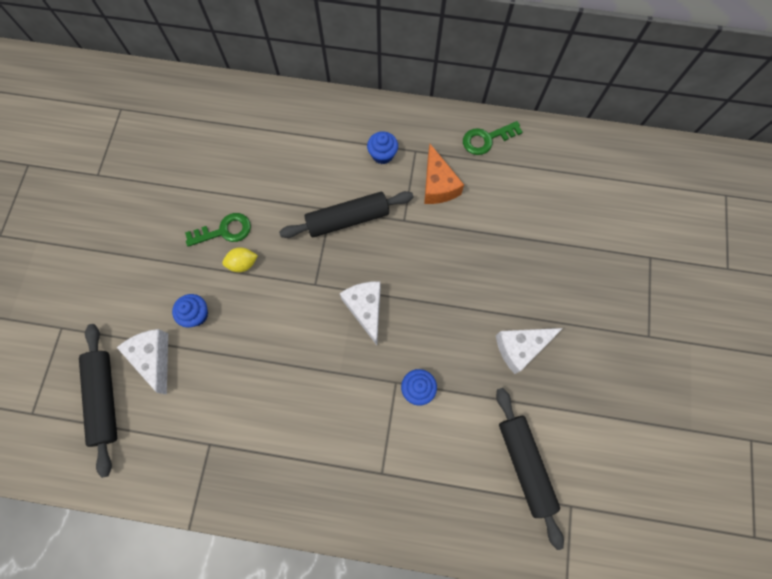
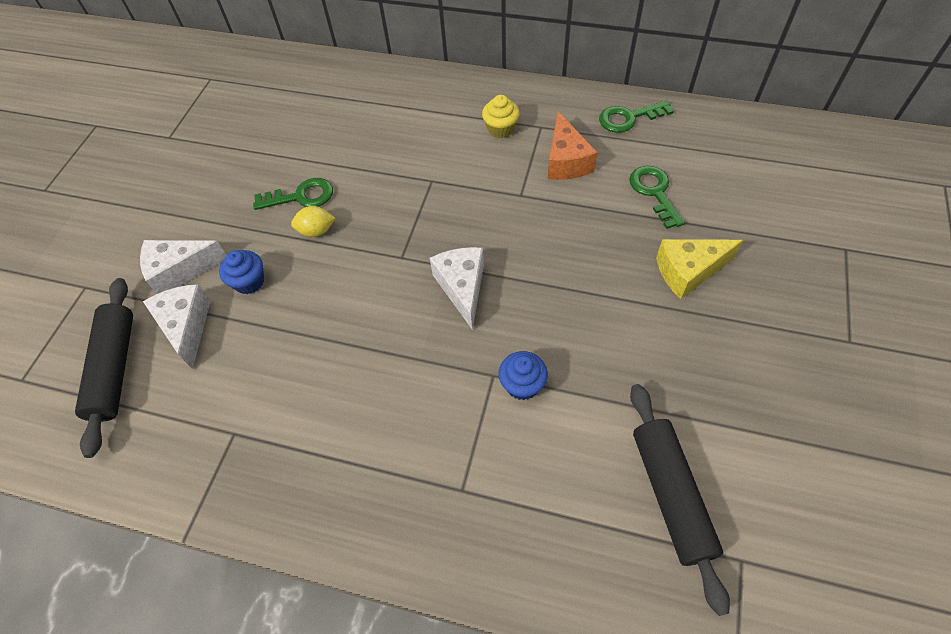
camera: 10 degrees right, 15 degrees down
(347, 219) = (451, 191): black rolling pin -> none
(382, 154) = (501, 129): blue cupcake -> yellow cupcake
(508, 212) = (654, 192): none -> green key
(520, 347) = (667, 344): white cheese -> white cheese (180, 271)
(535, 284) = (688, 271): none -> yellow cheese

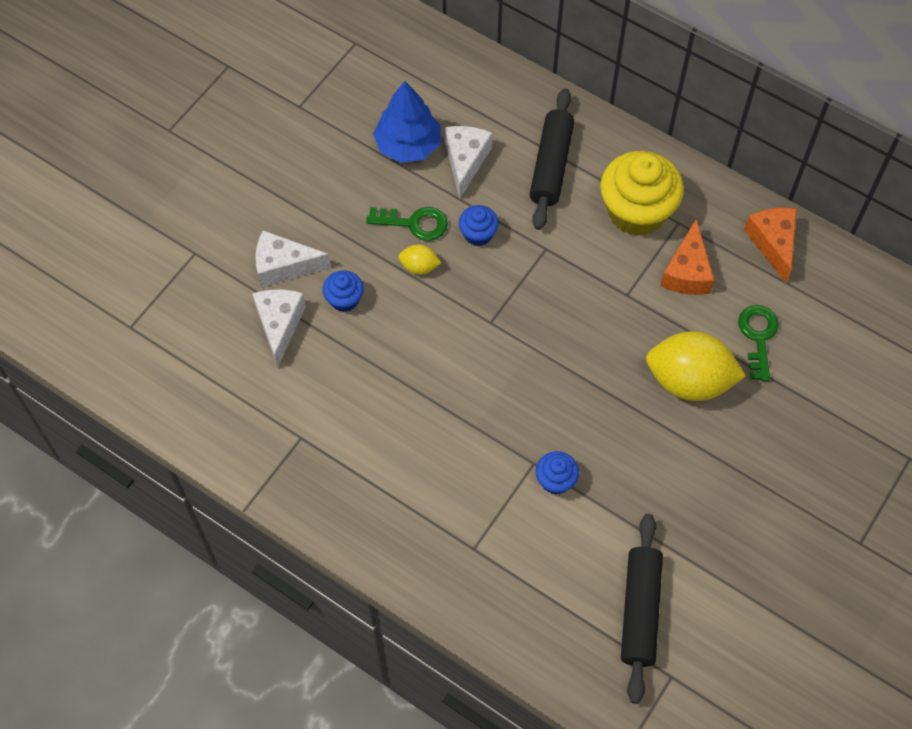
camera: 15 degrees right, 5 degrees up
(115, 368) = (211, 344): black rolling pin -> black rolling pin (551, 165)
(277, 138) = (408, 145): none -> blue tree
(364, 187) = (478, 234): none -> blue cupcake
(462, 287) = (536, 372): white cheese -> white cheese (465, 161)
(501, 129) = (636, 211): yellow cupcake -> yellow cupcake, size x2.06
(611, 248) = (689, 381): none -> yellow lemon
(628, 118) = (773, 243): green key -> orange cheese
(688, 271) = (750, 429): yellow cheese -> none

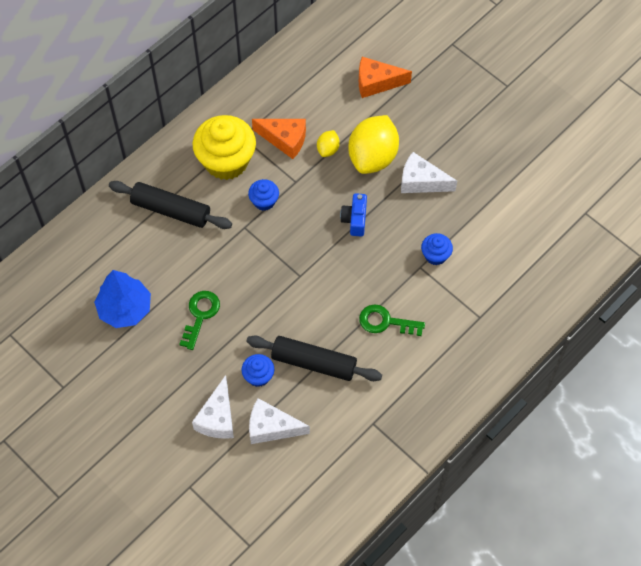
camera: 80 degrees left, 0 degrees up
(419, 267) = (241, 317): yellow lemon -> yellow lemon (328, 149)
(465, 161) = (151, 269): white cheese -> white cheese (421, 181)
(478, 234) = (221, 271): blue cupcake -> blue cupcake (264, 201)
(587, 373) = (355, 220): none -> blue camera
(640, 611) = (538, 222): black rolling pin -> black rolling pin (314, 363)
(758, 336) = (346, 108): green key -> green key (385, 322)
(773, 243) = (273, 82): orange cheese -> orange cheese (376, 83)

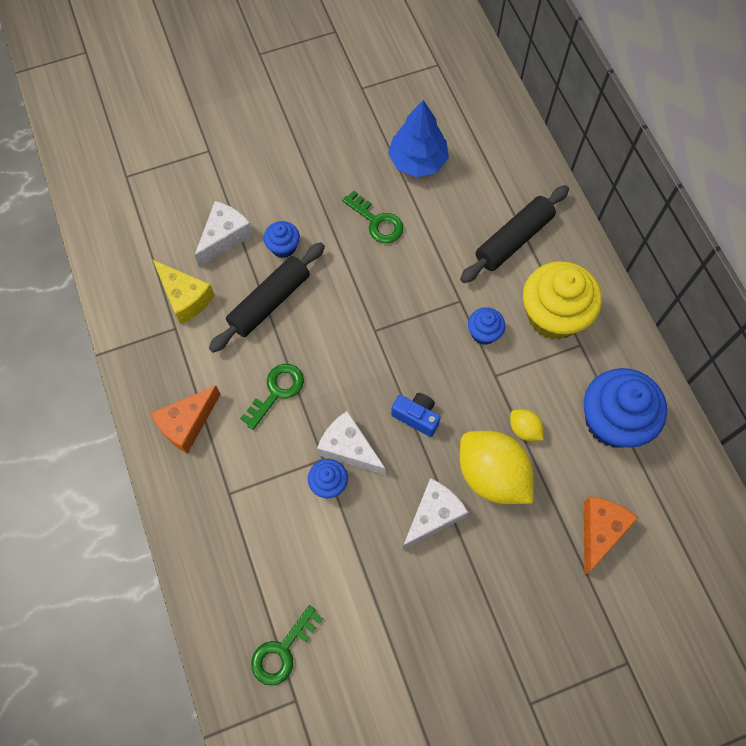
camera: 115 degrees right, 5 degrees up
(218, 418) = (261, 196): white cheese -> white cheese (349, 448)
(285, 140) = (557, 388): orange cheese -> orange cheese (187, 424)
(293, 99) = (613, 421): none -> blue cupcake
(342, 429) = (185, 297): none -> yellow cheese
(561, 234) = (282, 651): none -> green key

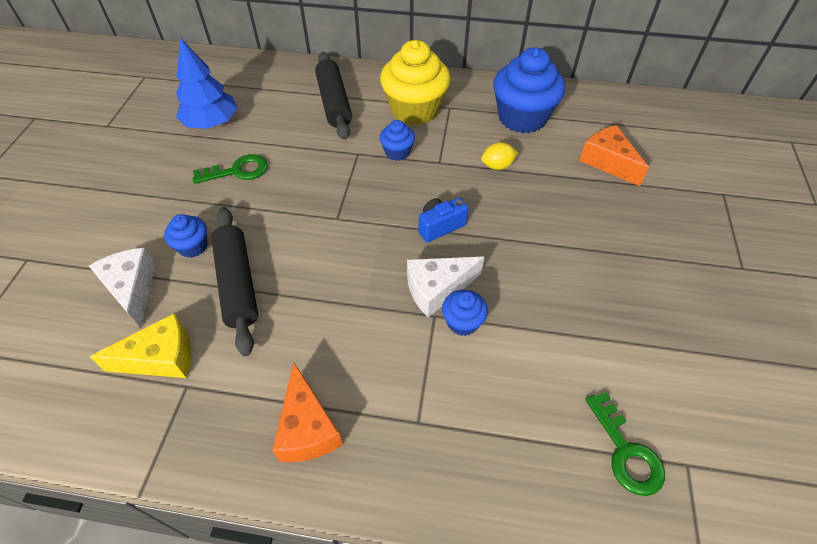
camera: 60 degrees left, 15 degrees down
(277, 391) = (336, 321): green key -> none
(433, 515) = (540, 256): white cheese -> none
(492, 475) = (525, 202): yellow lemon -> none

